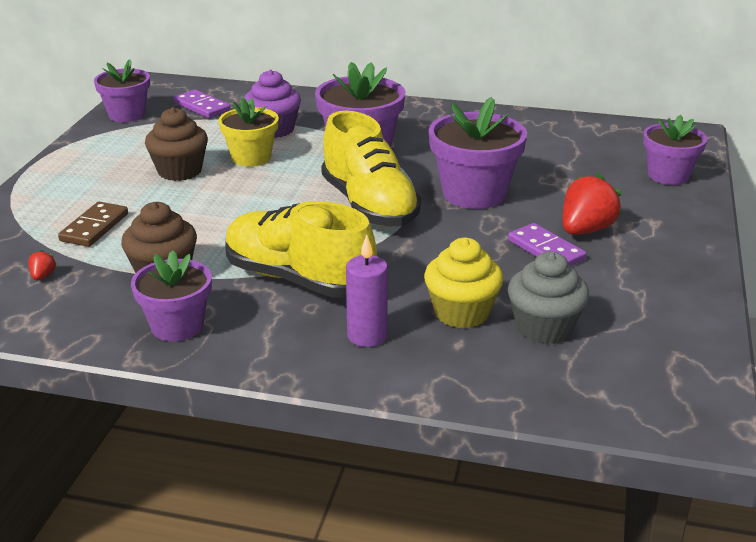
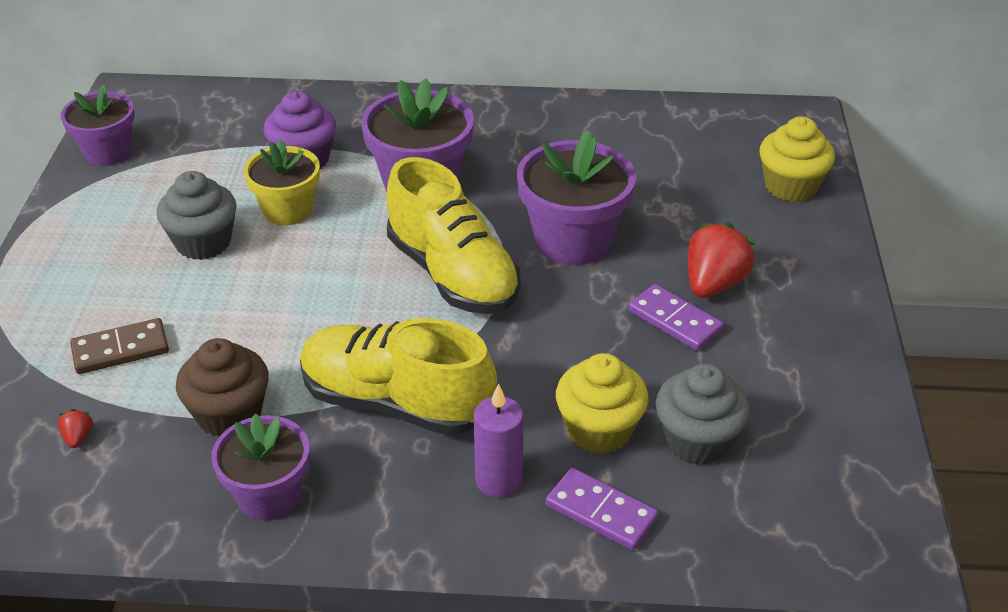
camera: 10 degrees left, 10 degrees up
(94, 227) = (120, 349): brown domino -> brown domino turned 60 degrees clockwise
(180, 171) = (203, 242): brown cupcake -> grey cupcake
(202, 107) = (202, 129): purple domino -> purple domino (601, 512)
(668, 175) = (790, 186): purple flower pot -> yellow cupcake

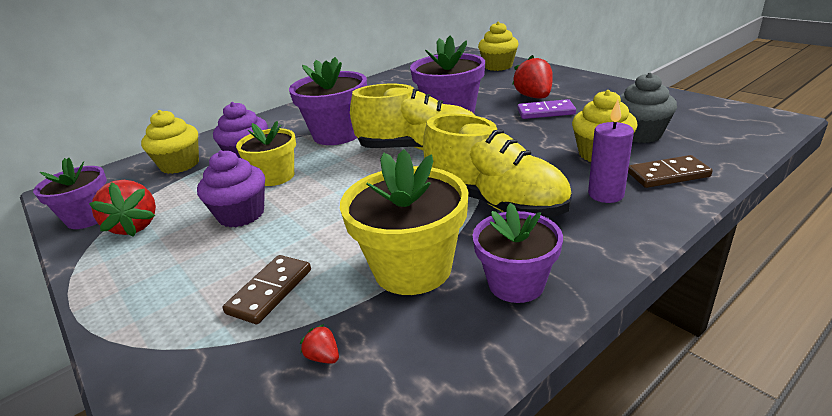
camera: 40 degrees left, 10 degrees down
(124, 192) = (135, 226): none -> red strawberry
(203, 242) = (241, 214): grey cupcake -> purple cupcake
(229, 414) = (412, 268): brown cupcake -> yellow flower pot
(241, 126) = (180, 165): none -> yellow cupcake
(396, 402) = (494, 202): yellow shoe -> yellow shoe turned 120 degrees counterclockwise
(601, 512) = (668, 175): purple domino -> brown domino

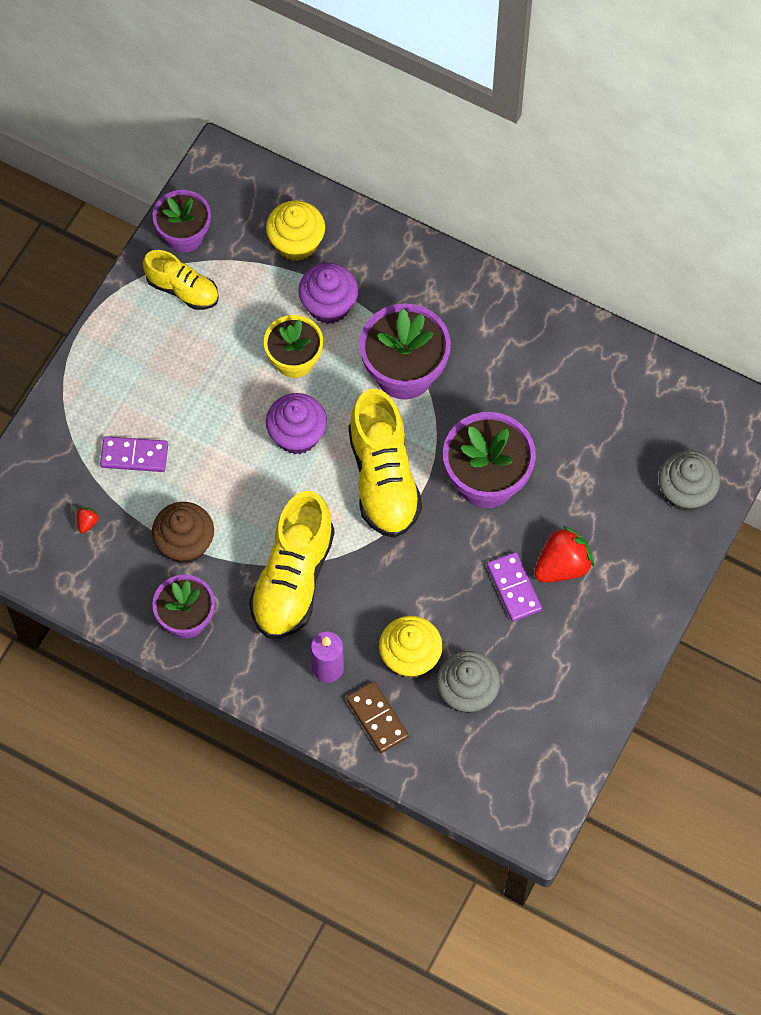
camera: 65 degrees right, 35 degrees up
(135, 226) = (182, 289): red strawberry -> yellow shoe
(241, 214) = (222, 370): purple cupcake -> purple cupcake (297, 435)
(270, 291) = (134, 455): brown domino -> purple domino
(412, 268) = (185, 543): yellow flower pot -> brown cupcake
(498, 66) = (685, 492): yellow cupcake -> grey cupcake

